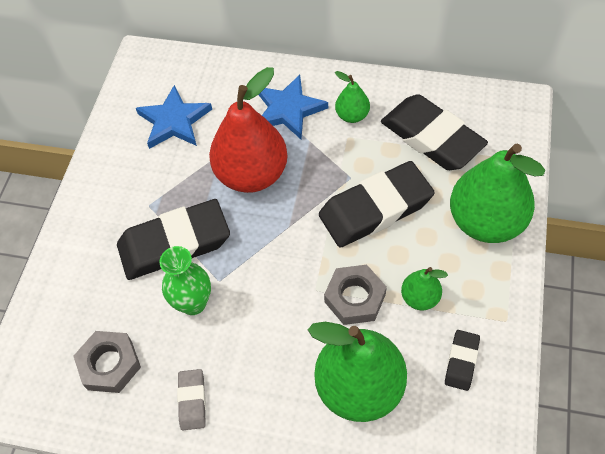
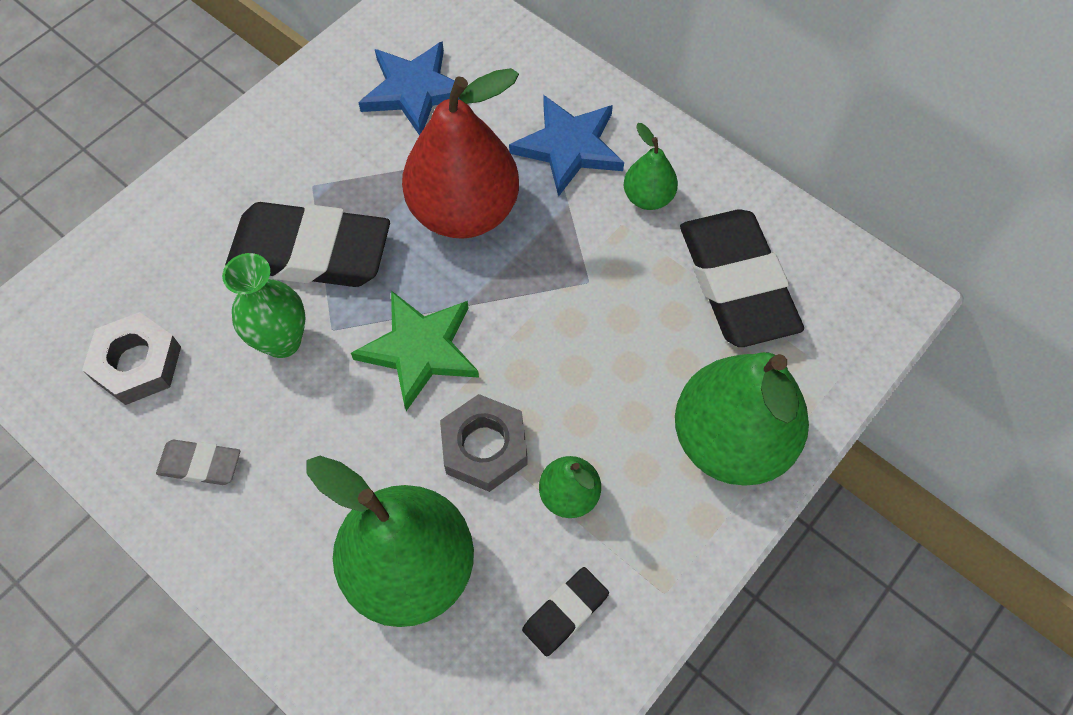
camera: 25 degrees right, 5 degrees up
(192, 401) = (200, 464): grey eraser -> grey eraser turned 75 degrees clockwise
(280, 264) = (420, 350): none -> green star
(375, 209) = (592, 341): black eraser -> none

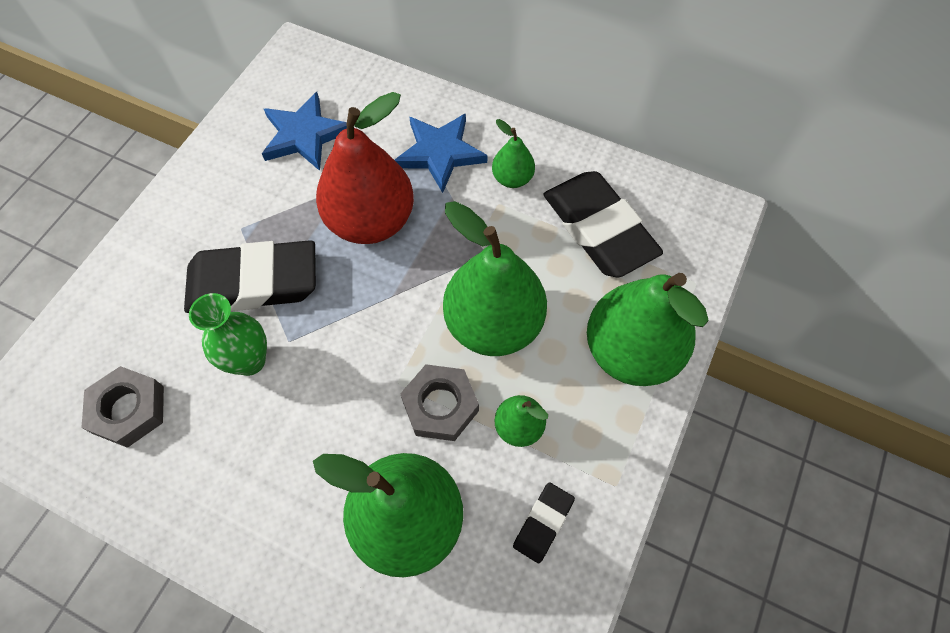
camera: 15 degrees left, 0 degrees up
(200, 464) = (206, 481): grey eraser -> none
(420, 350) = (366, 340): green star -> none
(574, 367) = (493, 324): none -> green pear

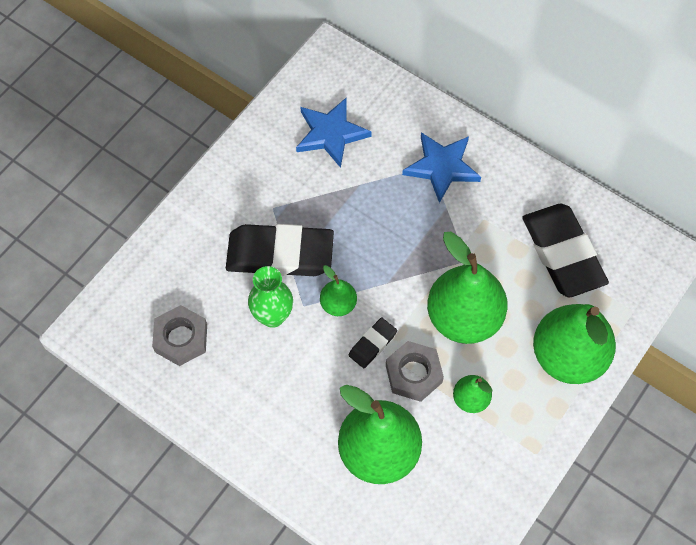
camera: 10 degrees right, 0 degrees up
(371, 221) = (377, 218): red pear -> none
(512, 178) = (499, 199): green pear -> green pear (338, 304)
(543, 523) = (477, 470): black eraser -> black eraser (372, 344)

